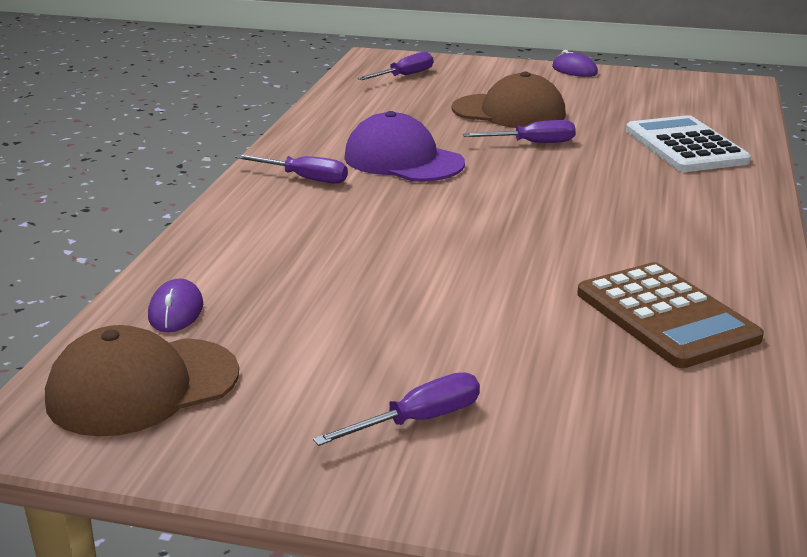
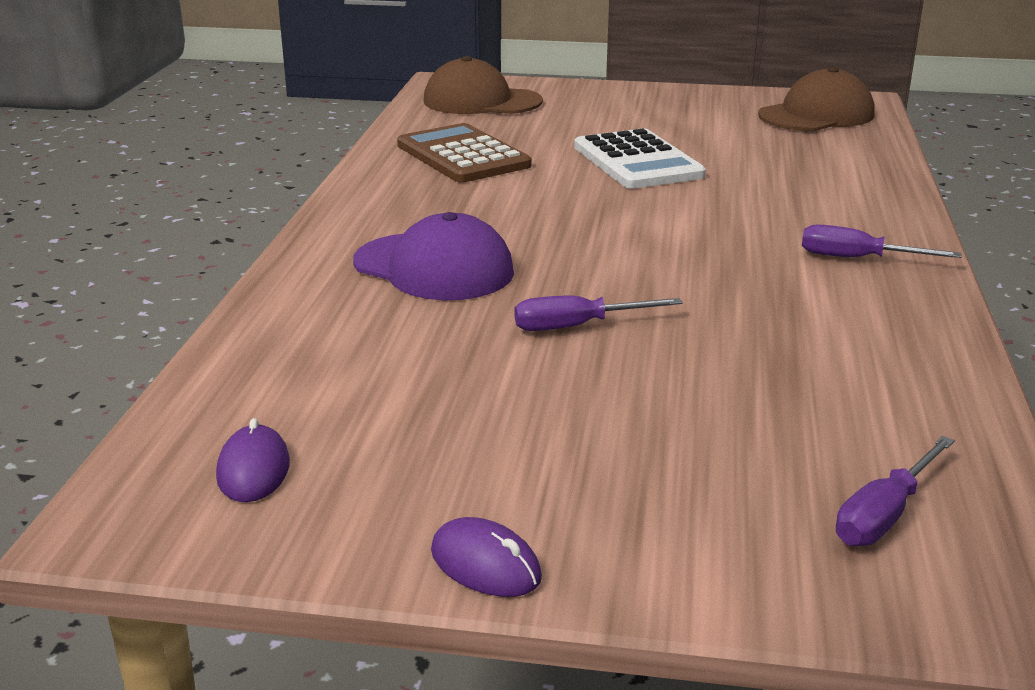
camera: 175 degrees right, 0 degrees up
(176, 311) = (845, 147): purple mouse -> purple mouse (253, 470)
(403, 160) = (752, 289): purple cap -> purple cap (434, 267)
(418, 420) = (634, 108): purple screwdriver -> none
(509, 112) = (624, 397): brown cap -> brown cap (481, 101)
(685, 146) = (347, 330): white calculator -> white calculator (637, 161)

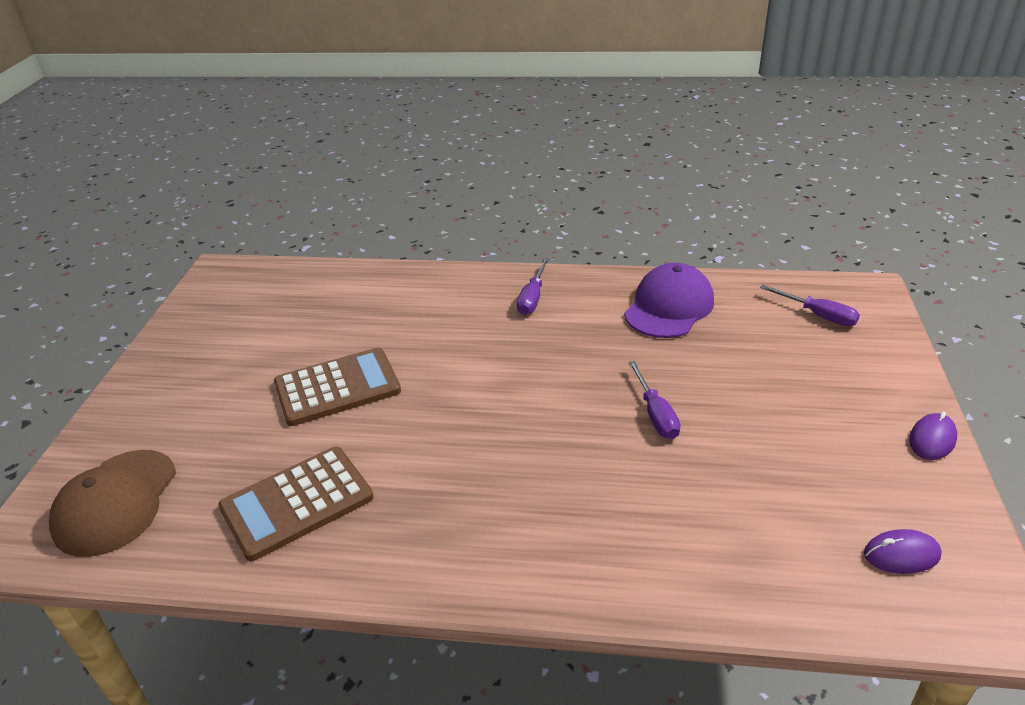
camera: 90 degrees left, 10 degrees up
(434, 267) = (570, 497): purple cap -> purple cap (669, 307)
(637, 161) = (337, 387): white calculator -> brown calculator
(816, 115) = (247, 293): brown cap -> none

